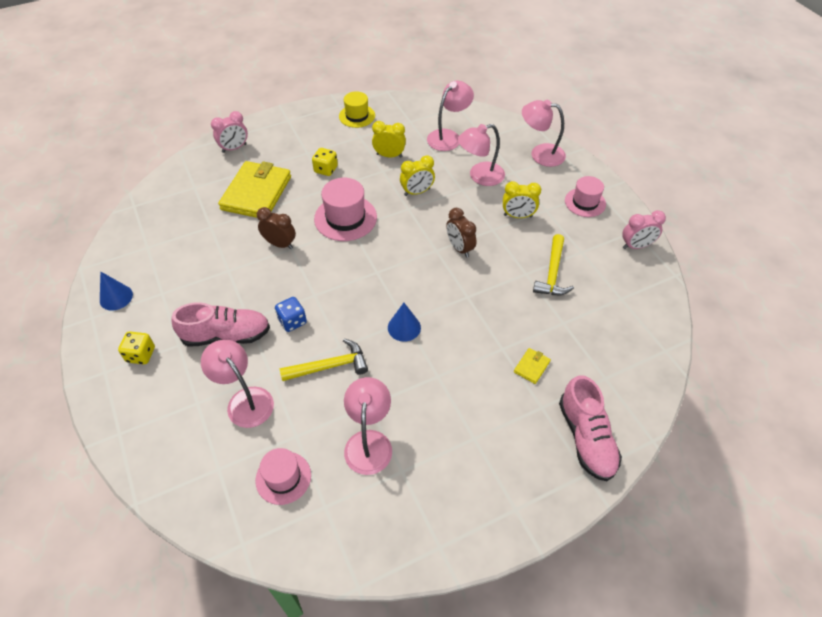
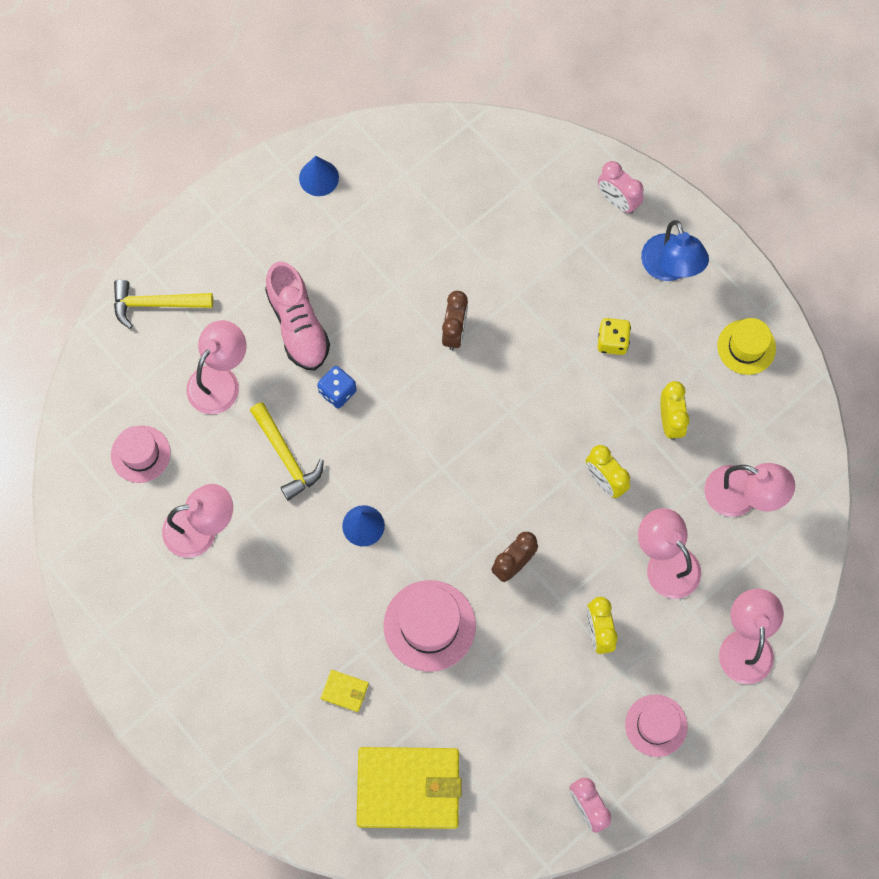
camera: 75 degrees right, 20 degrees up
(141, 355) = (248, 244): yellow dice -> none
(256, 193) = (537, 266): yellow wallet -> yellow wallet (408, 788)
(291, 135) = (670, 268): none -> blue lamp
(345, 218) = (525, 399): pink hat -> pink hat (429, 625)
(552, 273) = (503, 696): yellow hammer -> yellow hammer (156, 304)
(586, 438) = (263, 768): pink shoe -> none

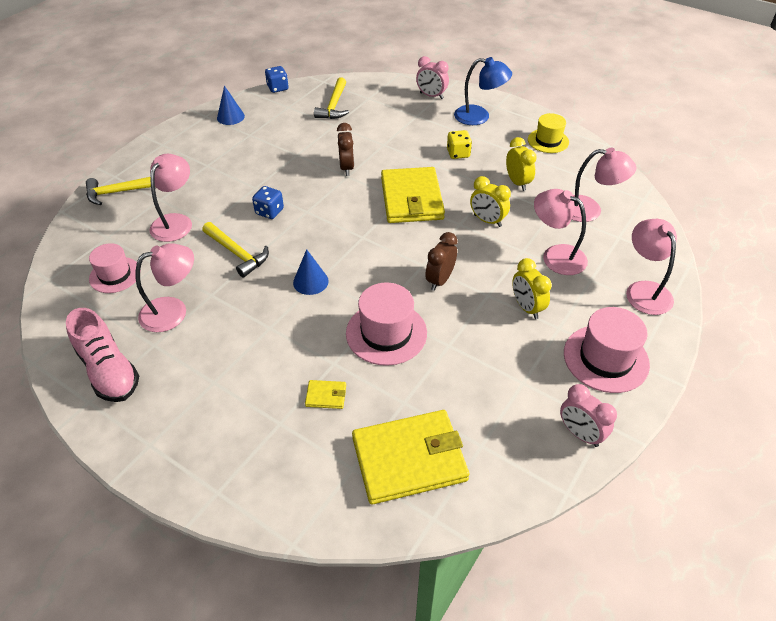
camera: 15 degrees left, 25 degrees down
(298, 325) = (231, 184): pink shoe -> pink shoe (109, 370)
(398, 123) = (278, 88): none -> blue dice
(470, 188) = (334, 105): none -> yellow hammer
(522, 415) = (411, 199): none -> yellow wallet
(656, 725) = (606, 358): pink hat -> pink hat, size x1.51
(670, 268) = (479, 117): blue lamp -> blue lamp turned 45 degrees counterclockwise

